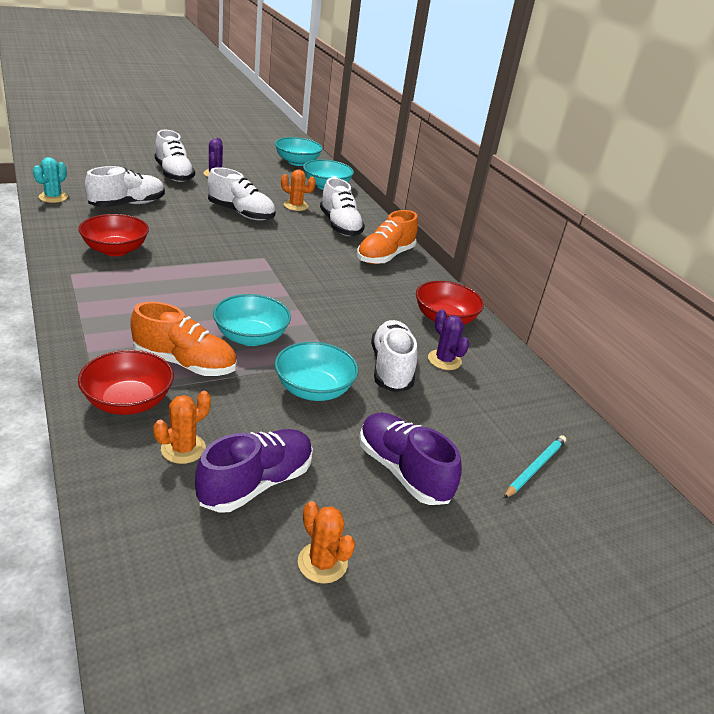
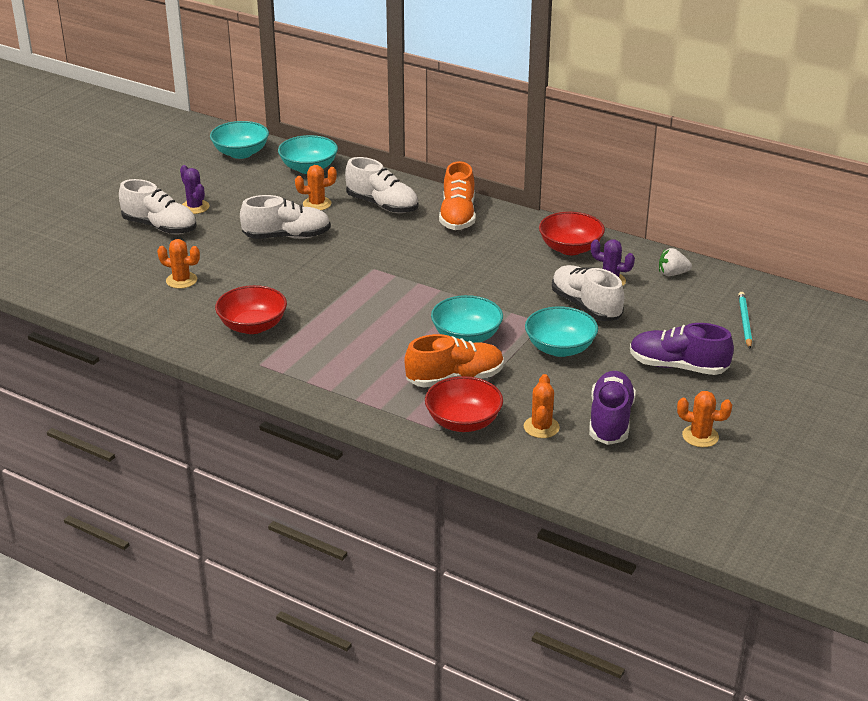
camera: 30 degrees left, 0 degrees up
(53, 197) = (107, 309): turquoise cactus -> none
(127, 204) = (181, 280): white shoe -> orange cactus
(514, 384) = (672, 274): none -> white strawberry

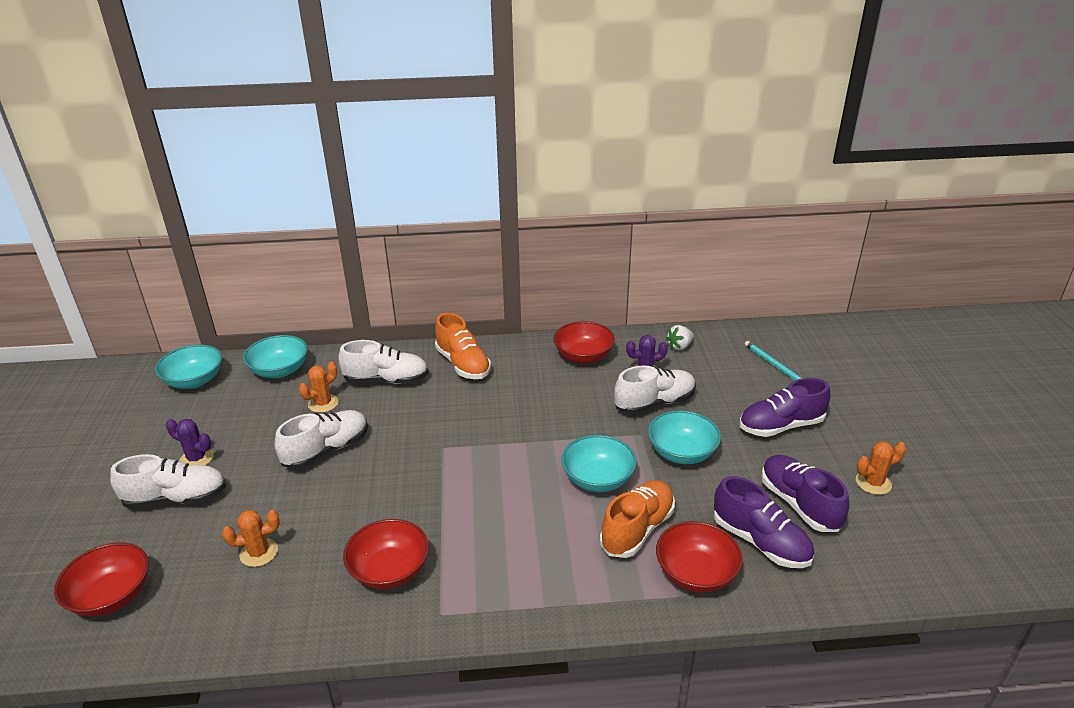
camera: 35 degrees left, 0 degrees up
(76, 267) = (111, 596): none -> red bowl
(541, 427) = (760, 542): orange cactus -> purple shoe
(586, 306) = (654, 403): white shoe -> white shoe turned 135 degrees clockwise

